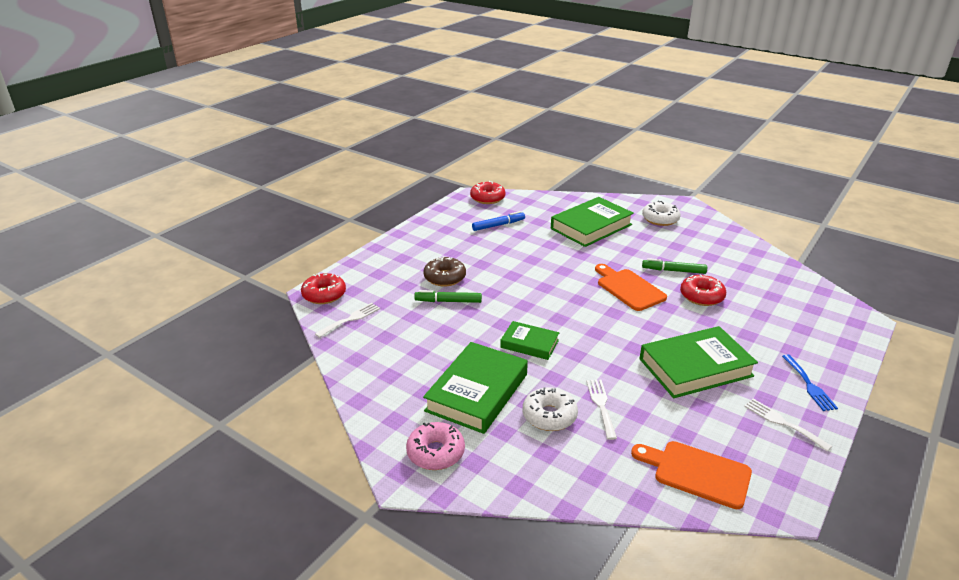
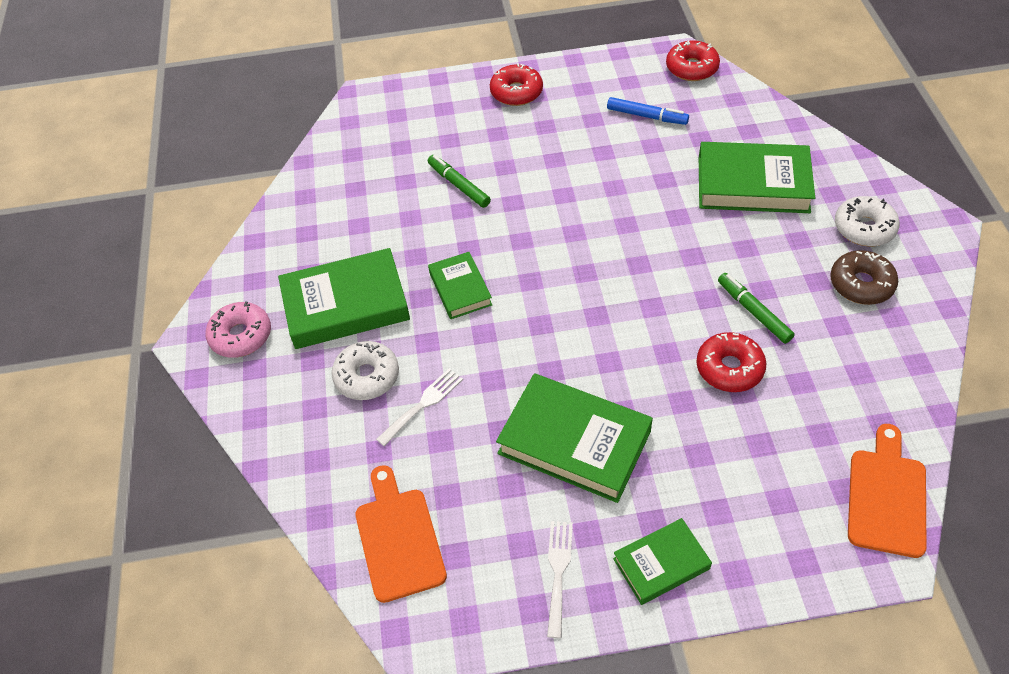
camera: 50 degrees right, 20 degrees up
(324, 295) = (368, 104): red donut -> red donut (516, 92)
(351, 319) = (354, 148): white fork -> none
(445, 277) = (495, 153): brown donut -> brown donut (861, 284)
(628, 288) = (661, 297): orange cutting board -> orange cutting board (887, 496)
(809, 385) = (661, 564): blue fork -> green book

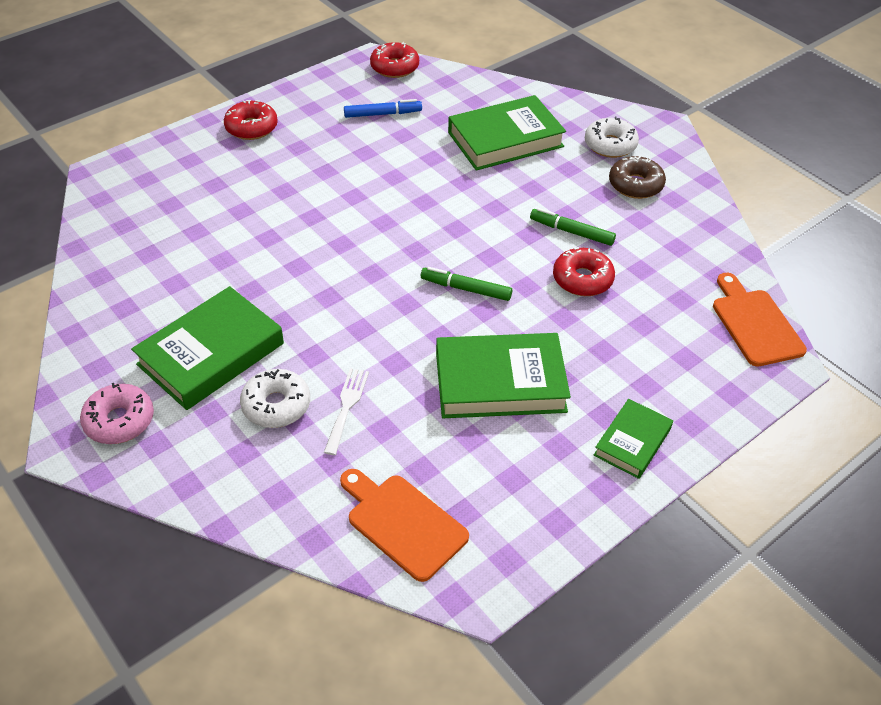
camera: 35 degrees left, 5 degrees down
(458, 185) = (251, 218): green marker -> green marker (466, 289)
(460, 289) = (313, 301): green book -> none
(558, 571) = (557, 485): white fork -> none

